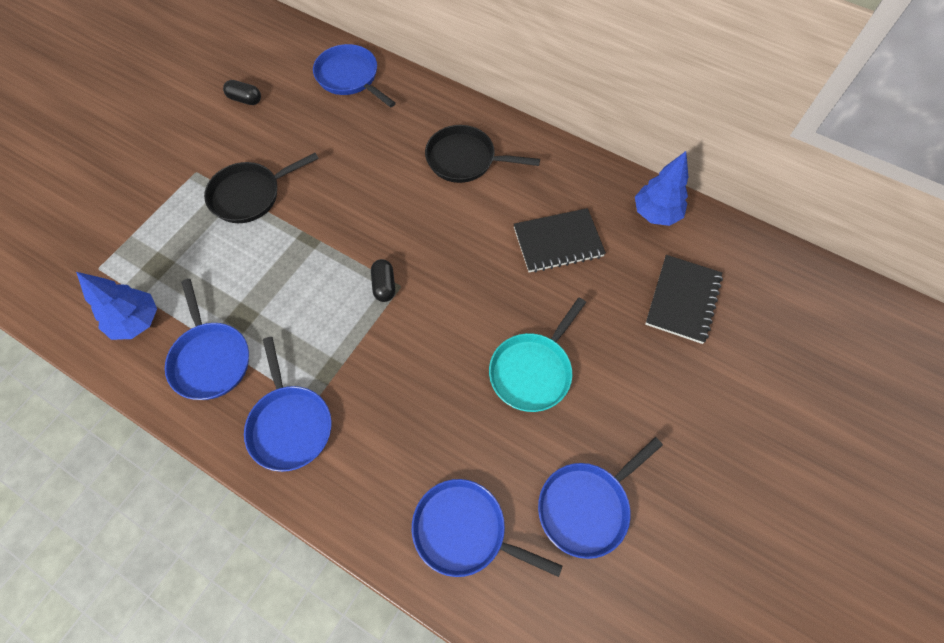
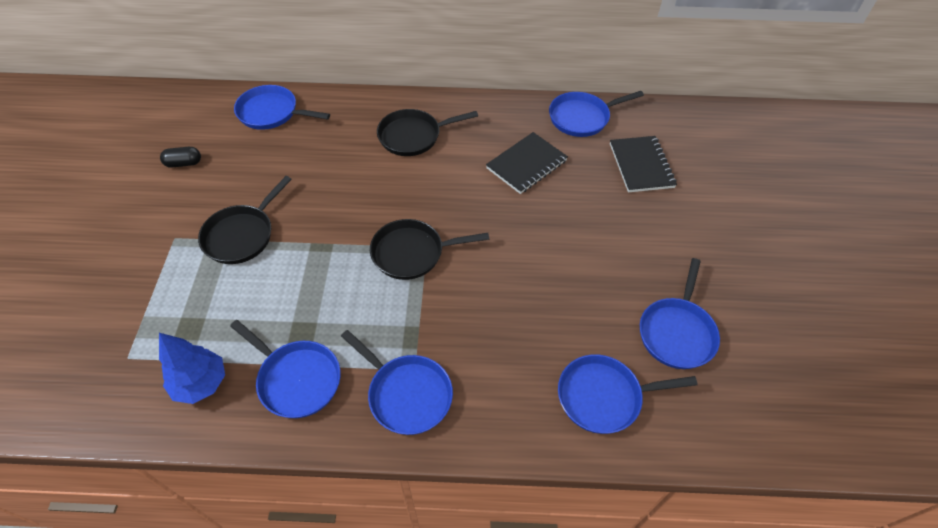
camera: 30 degrees left, 10 degrees down
(384, 285) = (412, 253): black capsule -> black pan
(533, 370) = (572, 260): turquoise pan -> none
(656, 214) = (582, 117): blue tree -> blue pan

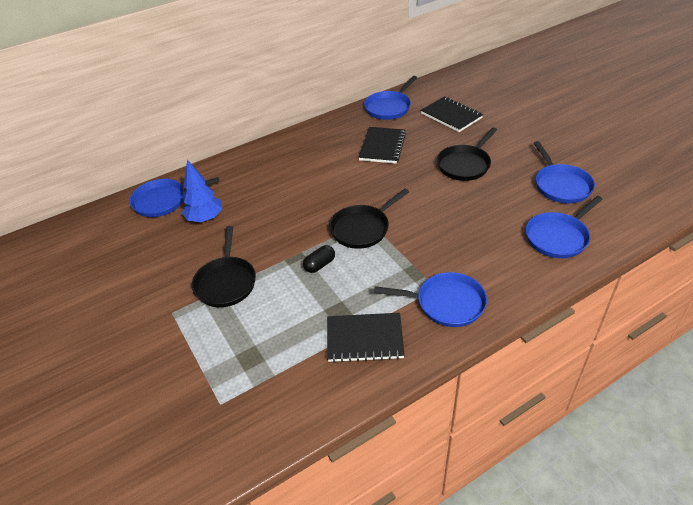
camera: 30 degrees left, 10 degrees down
(184, 163) = (125, 264): black capsule -> black capsule (319, 265)
(201, 384) = (298, 383): blue tree -> blue tree (205, 218)
(296, 379) = (364, 339): blue pan -> black notebook
(413, 136) = (289, 166): black pan -> black pan (465, 165)

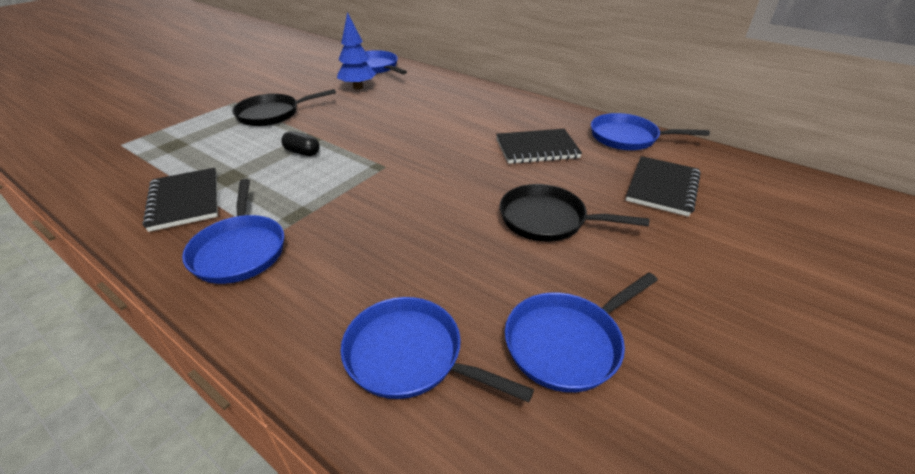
camera: 65 degrees right, 5 degrees down
(362, 228) = (370, 165): black pan -> none

